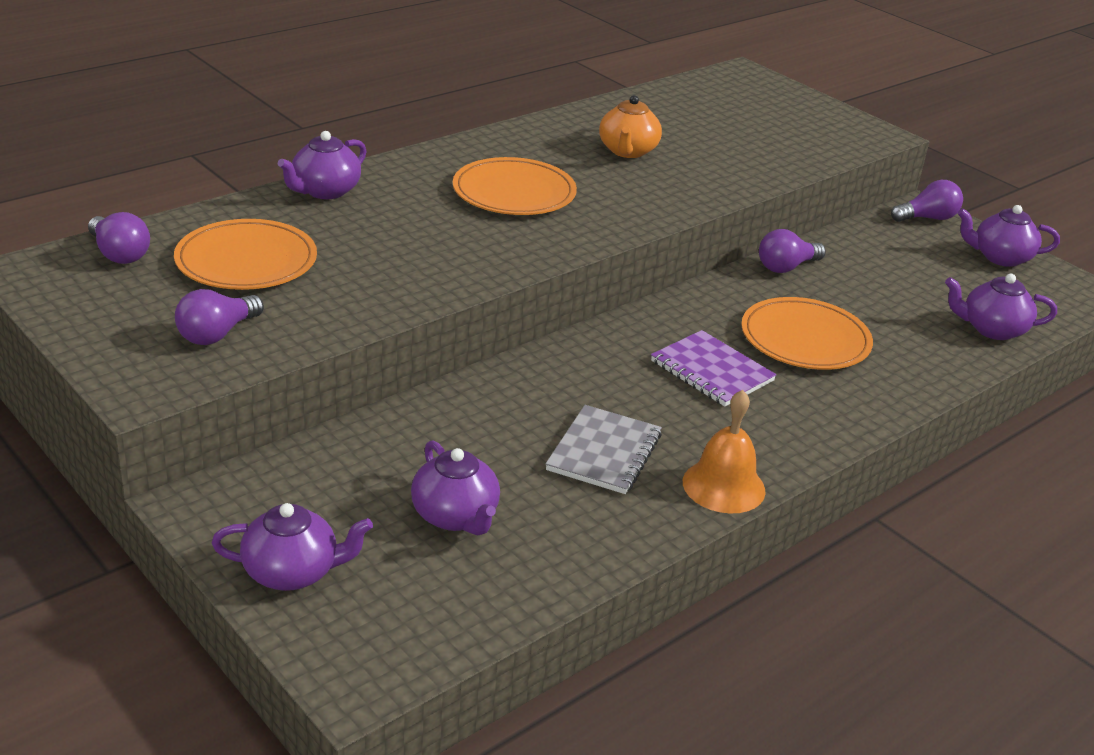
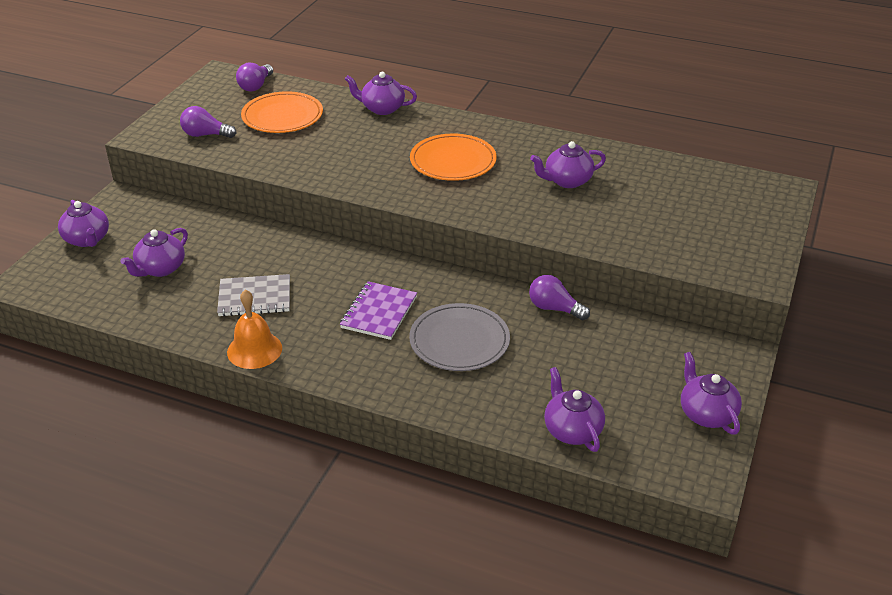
camera: 65 degrees right, 5 degrees up
(627, 151) = (567, 181): orange teapot -> purple teapot
(805, 339) = (459, 341): orange plate -> grey plate
(927, 218) = (728, 360): purple light bulb -> none

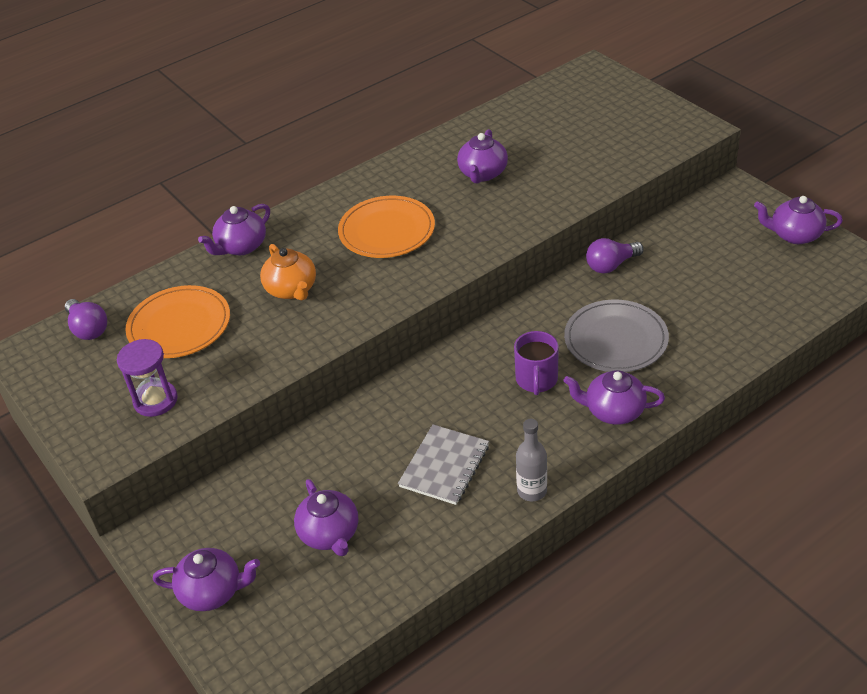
camera: 55 degrees left, 5 degrees up
(205, 135) = (155, 400): purple light bulb -> purple hourglass
(254, 350) = (532, 491): orange bell -> grey bottle
(352, 145) = (292, 289): none -> orange teapot
(379, 312) = (536, 380): purple notebook -> purple mug
(572, 430) = (773, 314): purple teapot -> purple teapot (613, 411)

